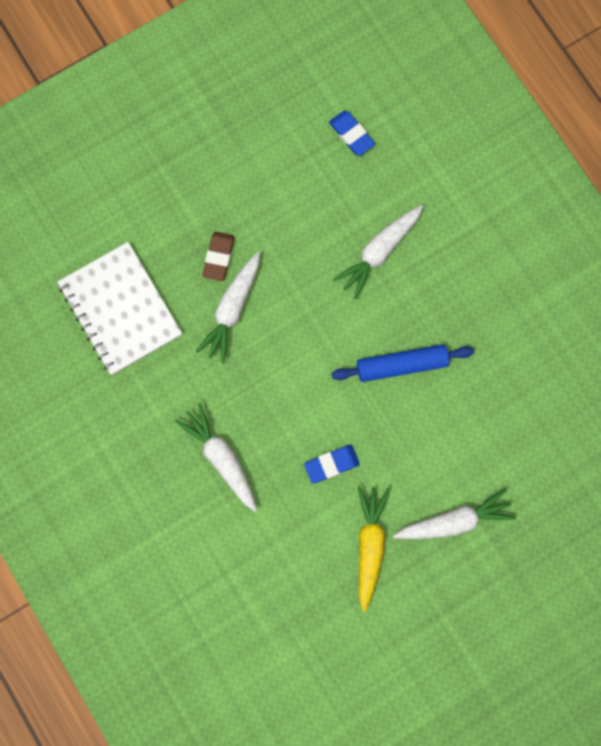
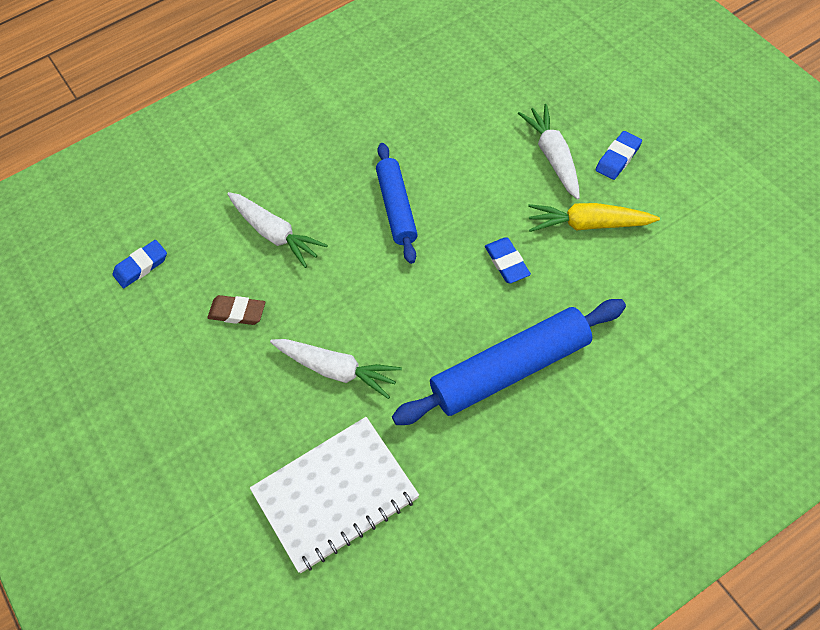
camera: 85 degrees left, 20 degrees down
(218, 257) = (273, 388): brown eraser -> brown eraser (237, 312)
(221, 458) = (510, 369): white carrot -> blue rolling pin
(448, 585) = (618, 158): none -> blue eraser

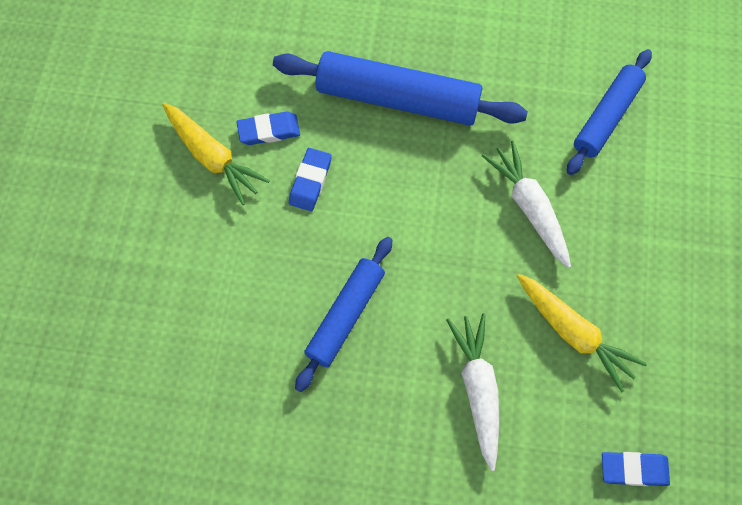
camera: 145 degrees left, 10 degrees up
(237, 312) = (574, 333): brown eraser -> yellow carrot
(335, 495) = (606, 116): white notebook -> blue rolling pin
(553, 157) = (164, 243): white carrot -> none
(618, 158) = (117, 193): blue eraser -> blue eraser (269, 130)

